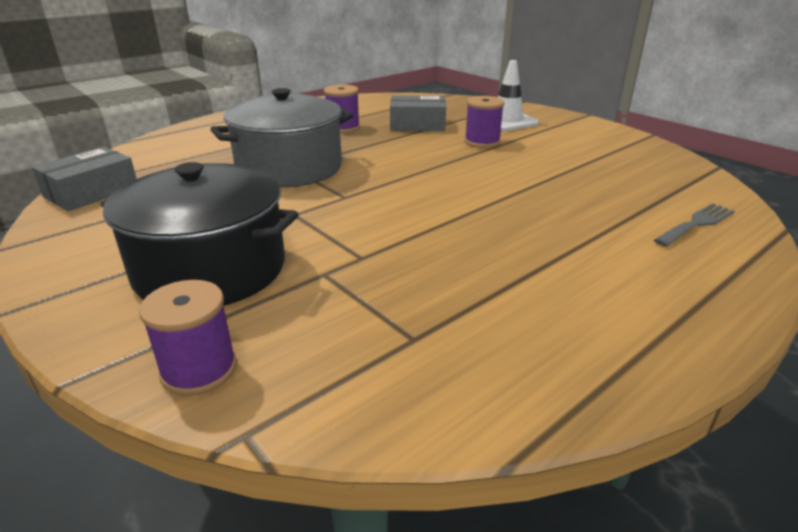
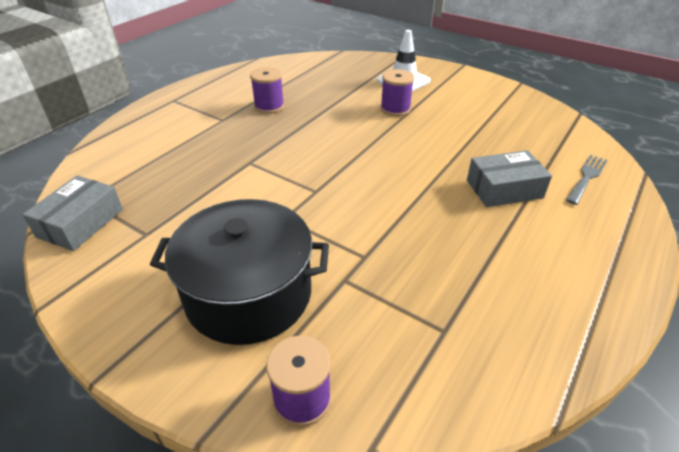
camera: 15 degrees left, 10 degrees up
(289, 168) = (249, 164): grey pot -> none
(417, 124) = (332, 94): grey box -> grey box (504, 189)

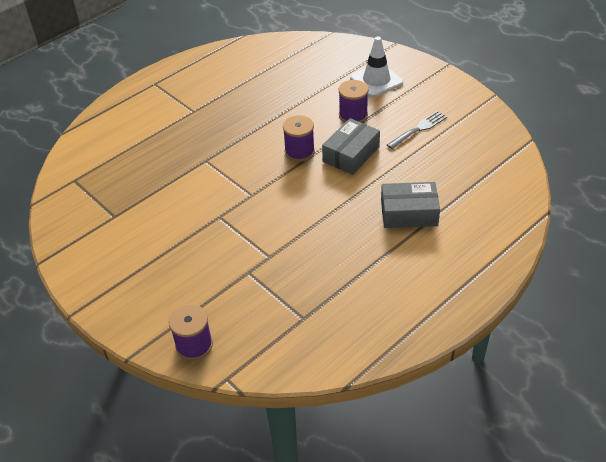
camera: 15 degrees right, 5 degrees up
(80, 223) = (69, 200): grey box -> grey box (351, 154)
(249, 294) = (178, 273): black pot -> none
(269, 106) = (238, 100): purple spool -> purple spool (299, 152)
(587, 177) = (489, 210): grey fork -> grey fork (419, 129)

